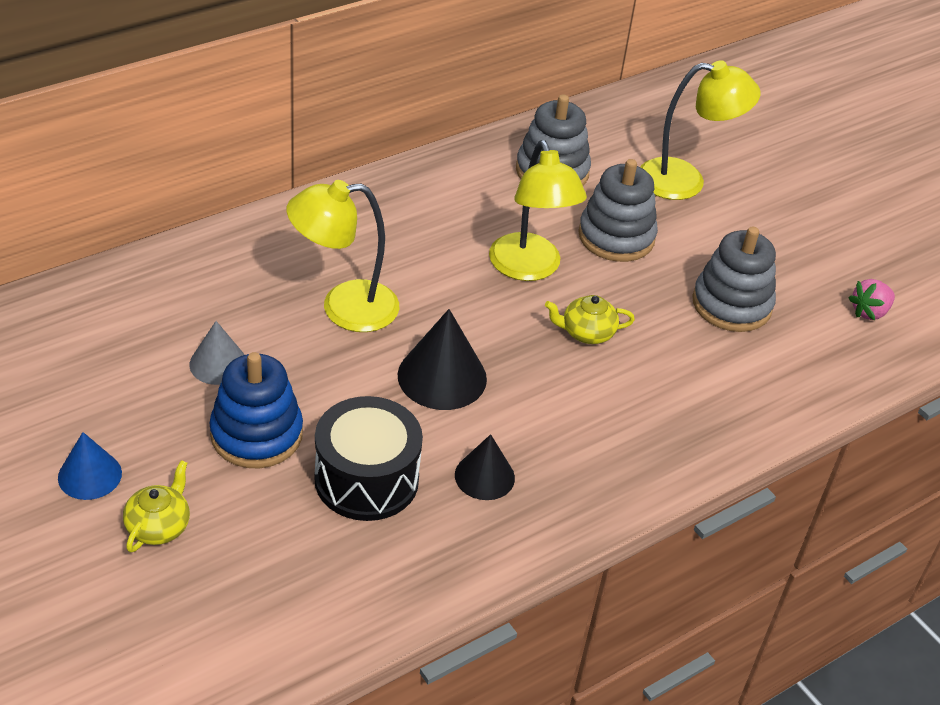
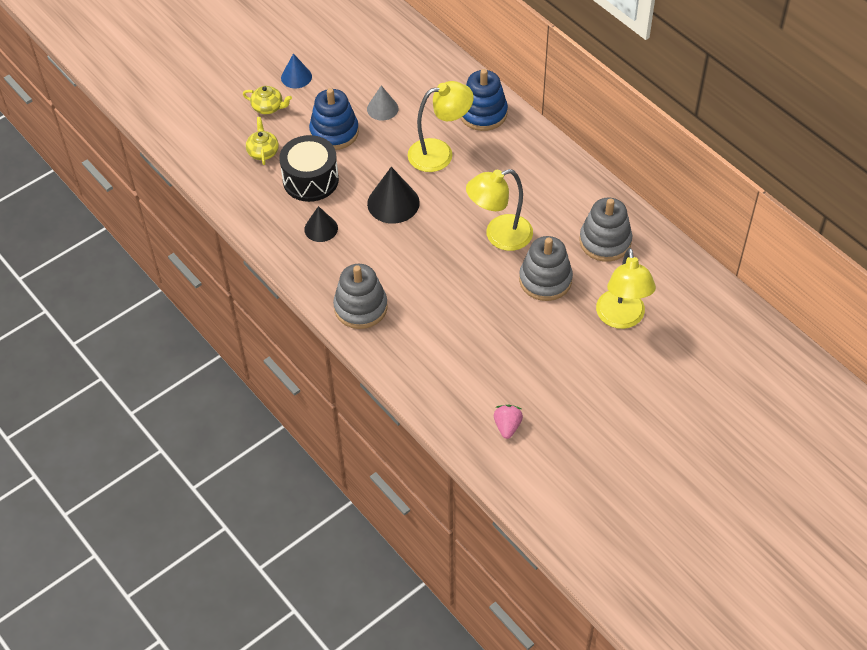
camera: 90 degrees right, 10 degrees up
(269, 248) = (483, 113): none -> blue stacking toy
(344, 308) = (440, 153): yellow lamp -> yellow lamp turned 90 degrees clockwise
(586, 333) = (447, 268): yellow teapot -> yellow teapot (263, 152)
(731, 304) = (493, 345): grey stacking toy -> grey stacking toy (360, 307)
(869, 312) = (507, 426): pink strawberry -> pink strawberry turned 45 degrees clockwise

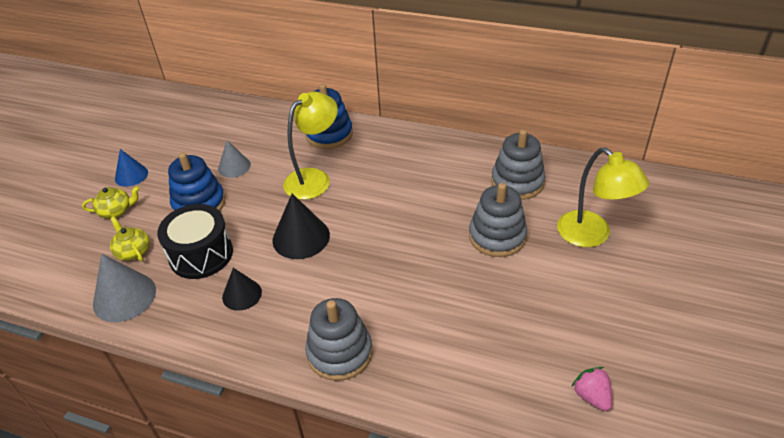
camera: 30 degrees left, 10 degrees down
(239, 188) = (124, 297): none -> grey cone
(499, 236) = (424, 219): yellow lamp -> none

